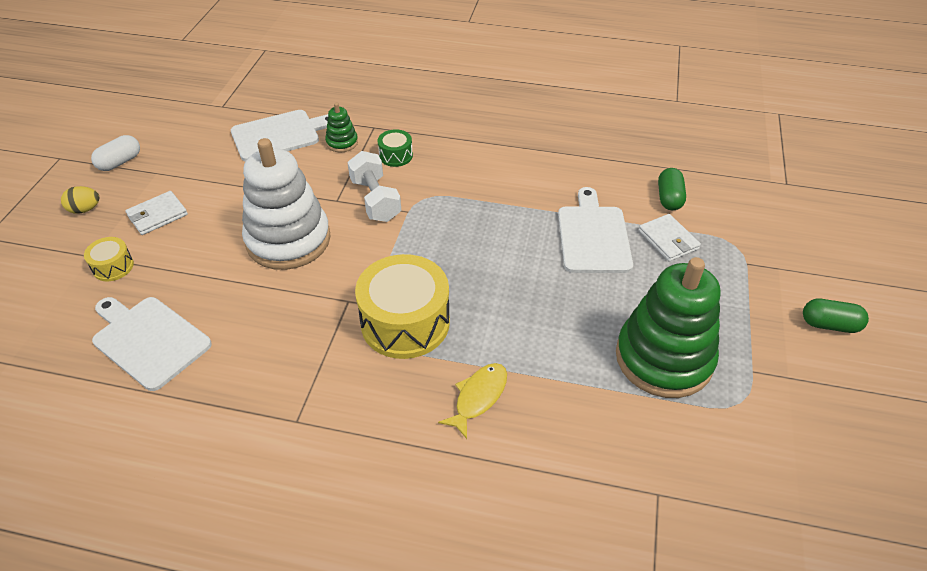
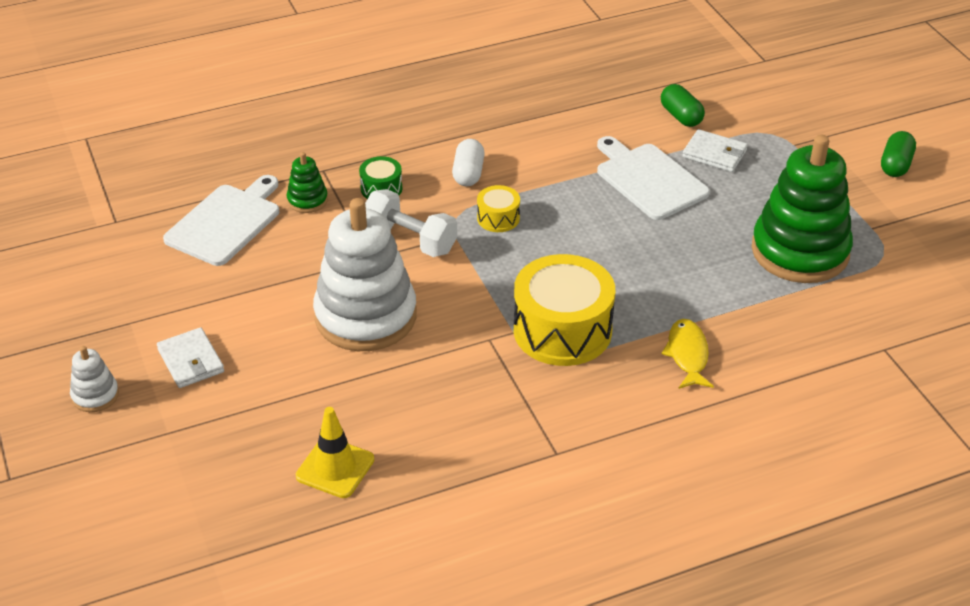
camera: 35 degrees left, 5 degrees down
(85, 209) = (95, 395): yellow egg -> white stacking toy
(113, 267) = (207, 429): yellow drum -> yellow drum (498, 218)
(120, 162) = (69, 332): white capsule -> white capsule (468, 173)
(148, 340) = (335, 468): white cutting board -> yellow traffic cone
(157, 215) = (191, 361): white wallet -> white wallet turned 45 degrees counterclockwise
(829, 324) = (895, 165): green capsule -> green capsule turned 45 degrees counterclockwise

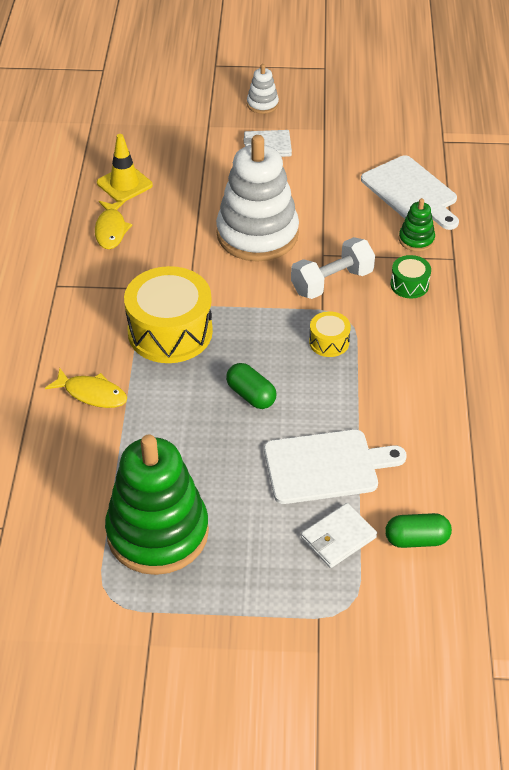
camera: 115 degrees right, 5 degrees up
(431, 444) = (111, 230): none -> yellow fish
(468, 173) = (402, 344): white capsule -> none
(895, 165) = (233, 696): green capsule -> green capsule (251, 395)

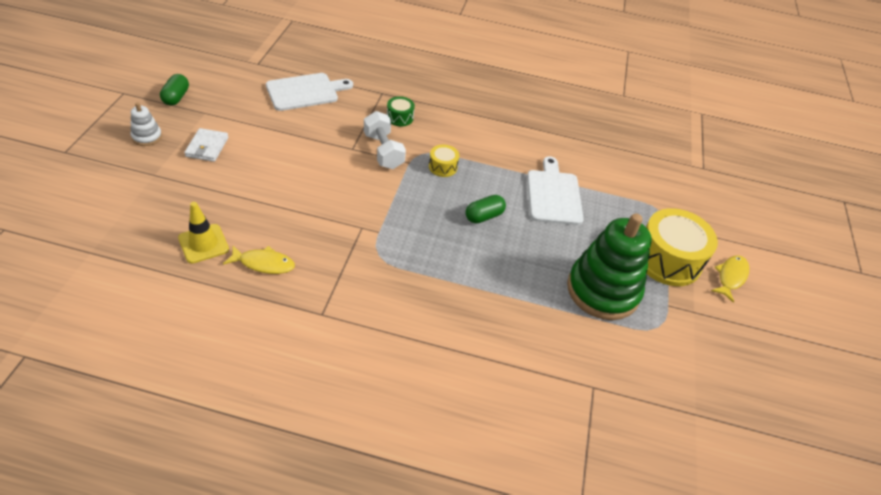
camera: 85 degrees left, 0 degrees up
(92, 394) = (462, 308): yellow fish -> yellow fish (730, 277)
(170, 332) = (406, 247): yellow drum -> yellow drum (668, 259)
(257, 234) = (314, 176): white stacking toy -> none
(338, 538) = (610, 203): white wallet -> none
(416, 240) = (356, 103): green stacking toy -> none
(416, 539) = (613, 171): green capsule -> green capsule (176, 97)

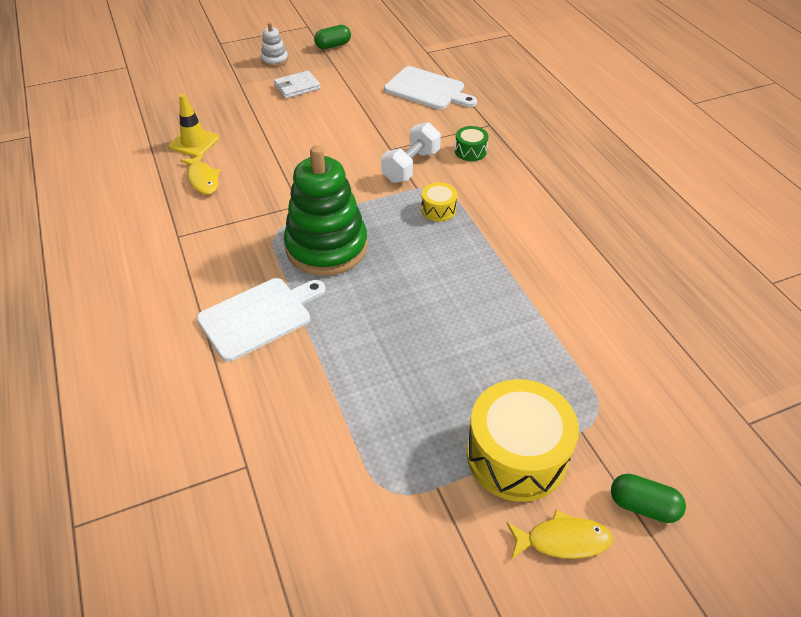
camera: 60 degrees right, 0 degrees up
(484, 216) = (403, 269): green capsule -> green capsule (643, 506)
(553, 194) = (501, 304): white cutting board -> white cutting board (259, 317)
(603, 290) = (396, 413): green stacking toy -> green stacking toy (326, 247)

